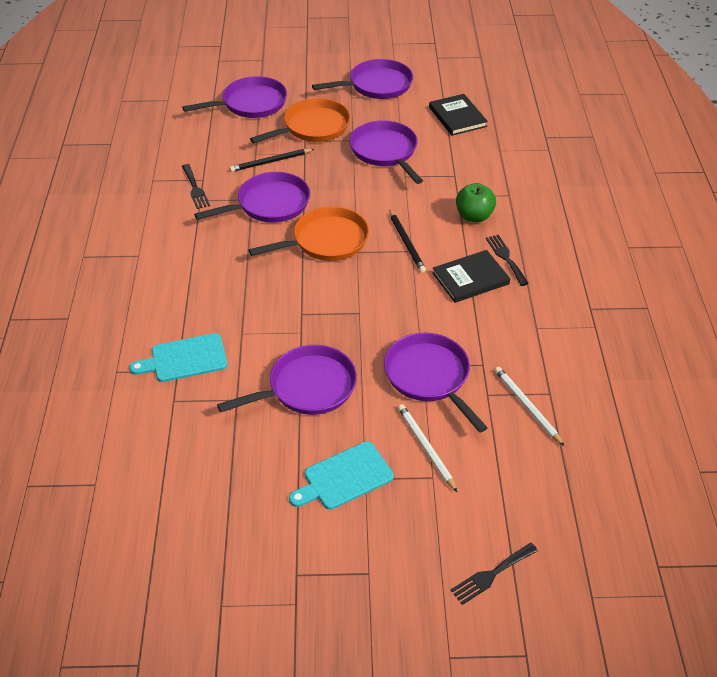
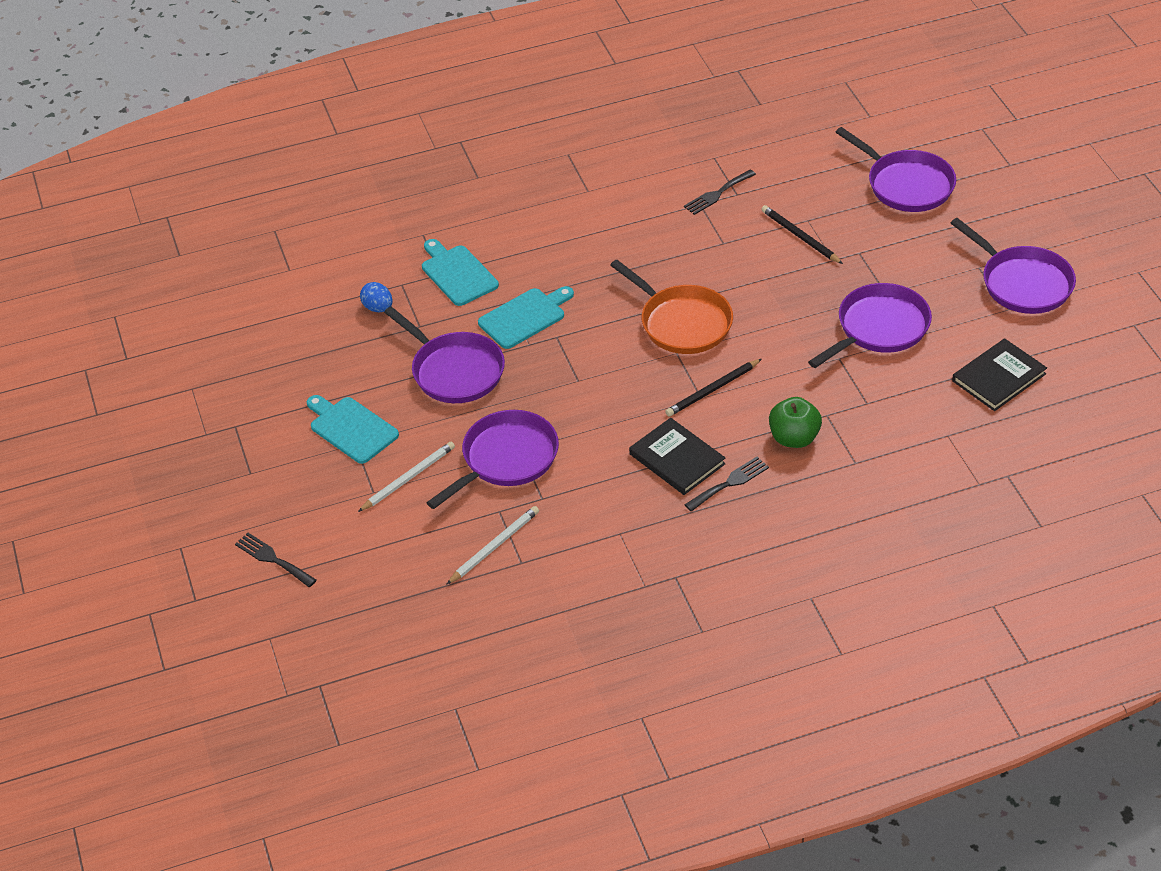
camera: 75 degrees right, 0 degrees up
(194, 424) = (378, 308): none -> blue egg
(267, 327) = (525, 317): none -> turquoise cutting board
(269, 204) = (721, 259): purple pan -> none
(313, 127) = (891, 251): orange pan -> none

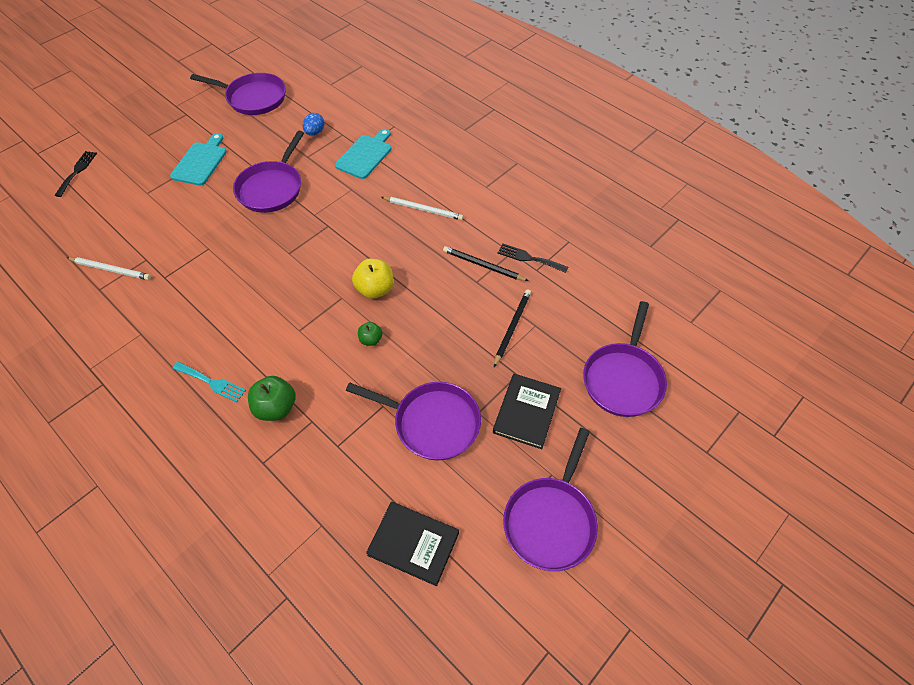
camera: 60 degrees right, 10 degrees up
(408, 478) = (163, 204): white pencil -> white pencil (423, 209)
(506, 459) = (196, 244): purple pan -> purple pan (253, 98)
(525, 317) = (339, 202): turquoise cutting board -> none
(677, 459) = (227, 339): black book -> black book (526, 412)
(682, 323) = (375, 289): orange pan -> yellow apple
(713, 390) = (310, 334): black pencil -> black pencil (483, 265)
(729, 483) = (211, 382): black fork -> turquoise fork
(750, 344) = (371, 339): none -> green apple

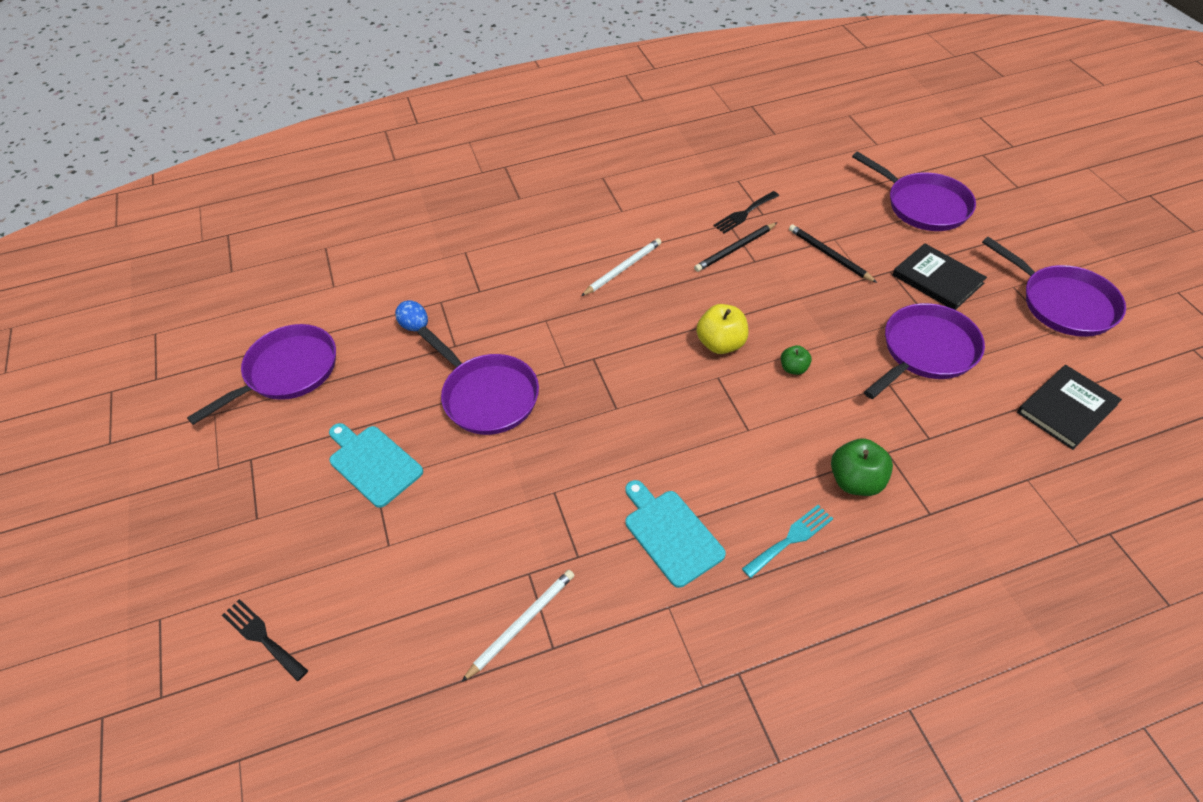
camera: 60 degrees left, 5 degrees down
(365, 155) = (496, 291): turquoise cutting board -> turquoise cutting board (671, 534)

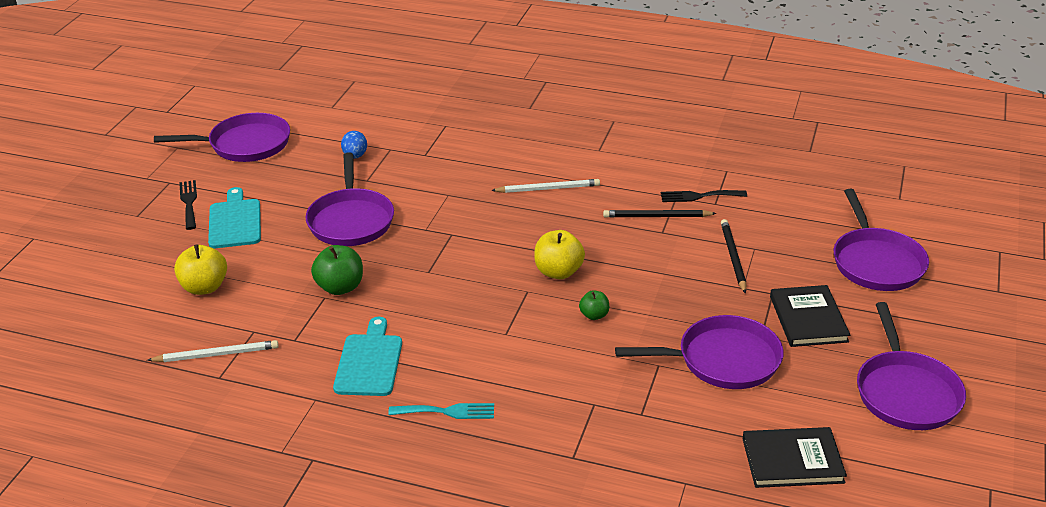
camera: 35 degrees right, 15 degrees down
(262, 637) = (72, 277): black fork -> black fork (189, 202)
(424, 556) = (204, 287): none -> yellow apple
(856, 481) = (543, 407): green apple -> green apple (340, 287)

